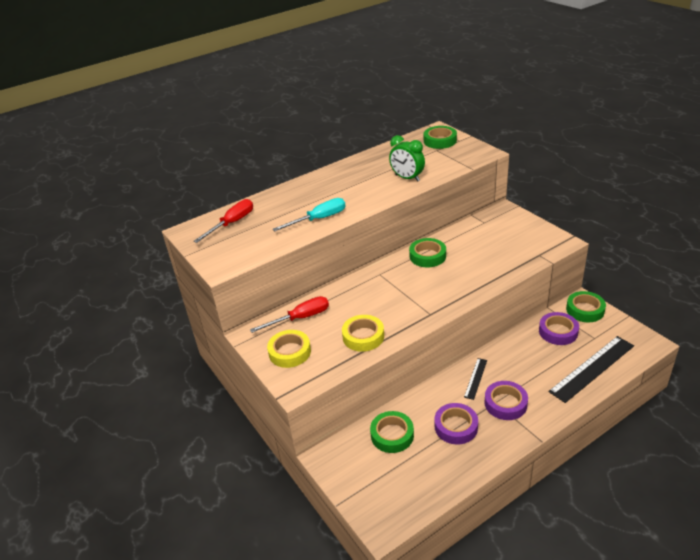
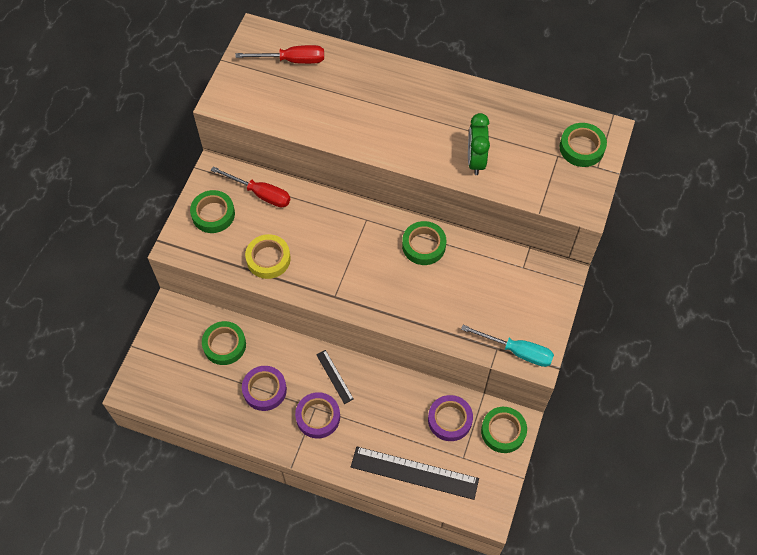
camera: 50 degrees right, 25 degrees up
(290, 352) = (213, 214): yellow tape -> green tape
(319, 219) = (346, 127): turquoise screwdriver -> turquoise screwdriver (517, 351)
(475, 378) = (334, 376): black ruler -> black ruler turned 75 degrees clockwise

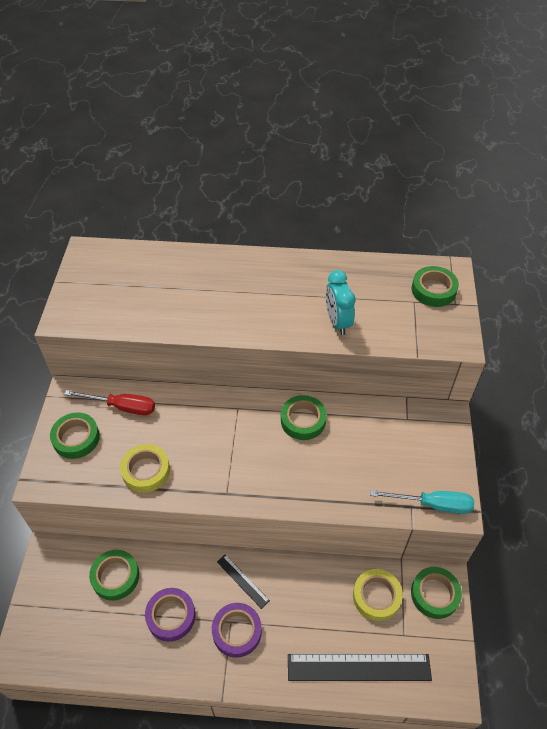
camera: 15 degrees left, 10 degrees down
(292, 60) = (127, 268): red screwdriver -> none
(450, 420) = (376, 596): purple tape -> yellow tape
(475, 160) = (337, 322): green clock -> turquoise clock

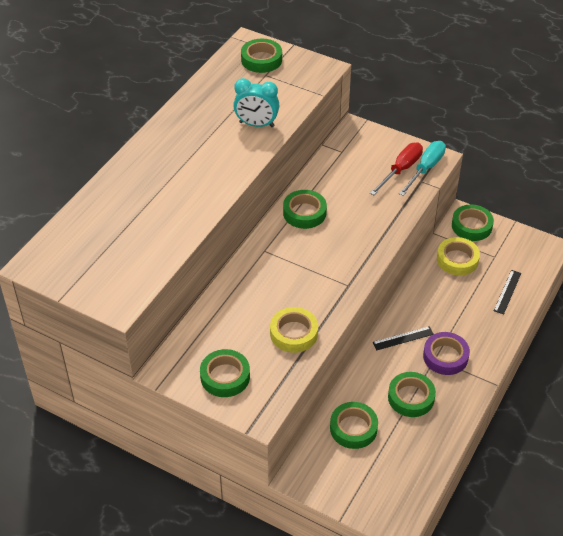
camera: 65 degrees left, 5 degrees down
(122, 407) = (209, 332): red screwdriver -> red screwdriver (401, 170)
(171, 616) = (411, 397): purple tape -> green tape
(358, 667) = (507, 292): black ruler -> black ruler, size x0.50

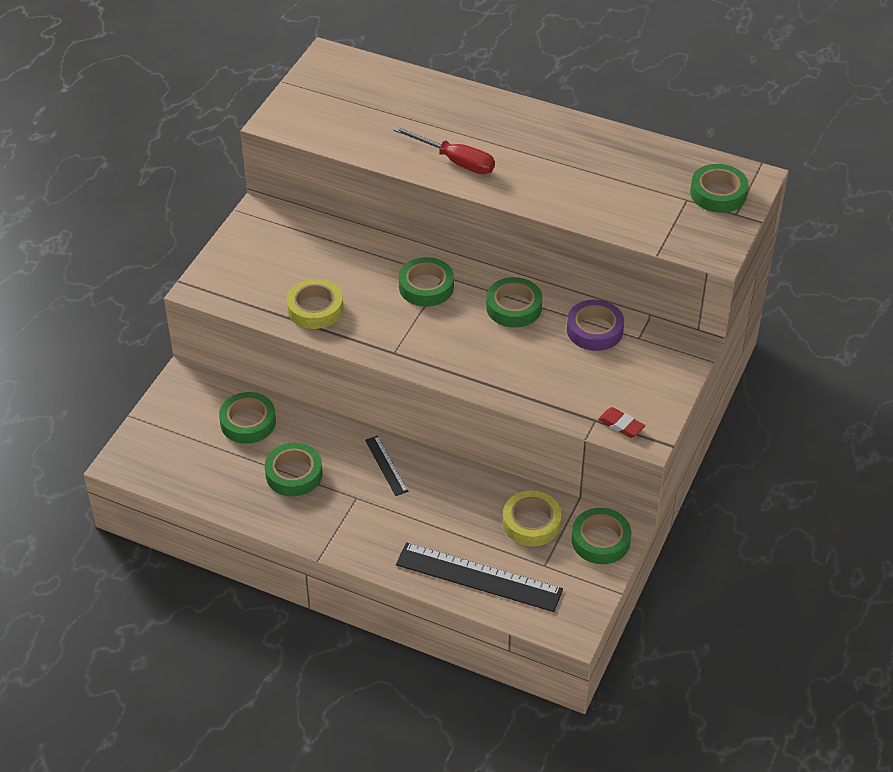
camera: 85 degrees right, 0 degrees up
(225, 377) = (251, 258): green tape -> green tape (426, 287)
(256, 124) = (583, 198): turquoise clock -> none
(401, 170) = (613, 399): red screwdriver -> red screwdriver (455, 161)
(425, 169) = (621, 425): turquoise screwdriver -> red eraser
(445, 356) = (359, 508): purple tape -> purple tape (594, 330)
(507, 292) = (478, 577): black ruler -> black ruler, size x2.00

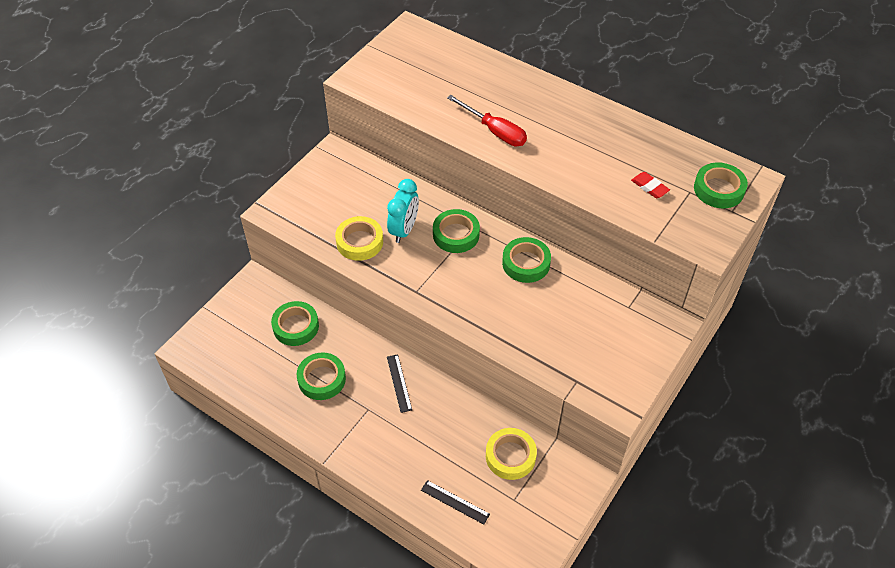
camera: 10 degrees right, 5 degrees up
(364, 289) = (404, 230): none -> turquoise clock
(478, 577) = (455, 502): black ruler -> black ruler, size x0.50
(594, 330) = (591, 294): purple tape -> none
(600, 540) = (567, 483): green tape -> none
(621, 425) = (598, 389): red eraser -> red eraser (649, 187)

